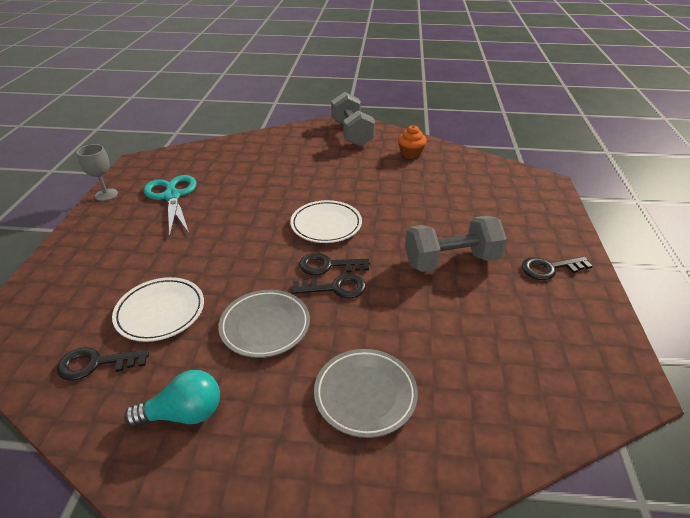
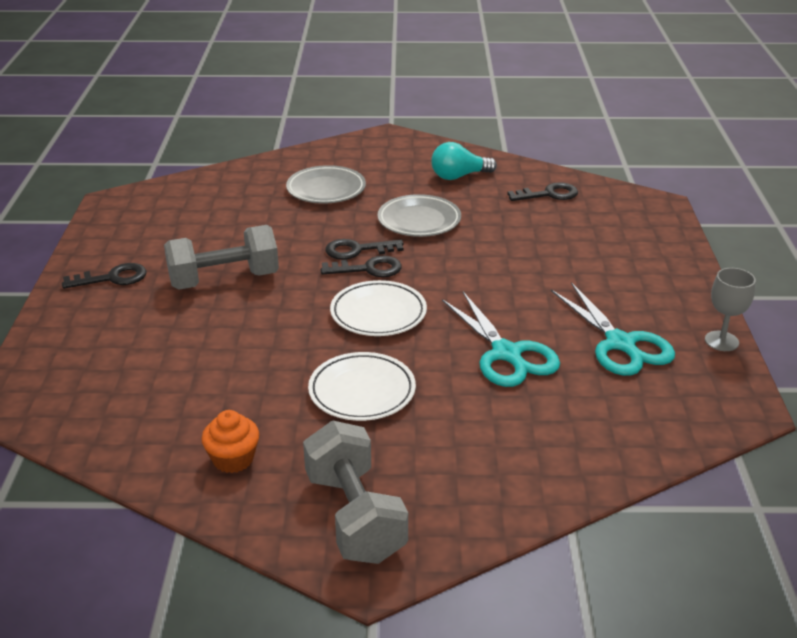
camera: 175 degrees right, 5 degrees down
(160, 312) = (523, 225): white plate -> white plate (362, 391)
(249, 194) = (507, 354): none -> turquoise scissors

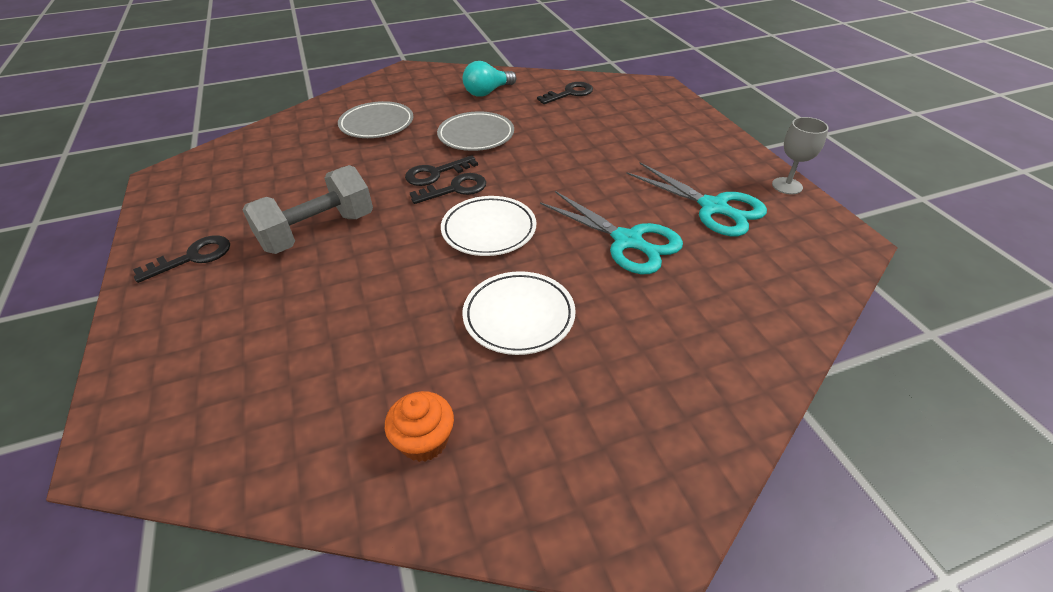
camera: 20 degrees left, 10 degrees up
(354, 516) = (595, 471): grey dumbbell -> none

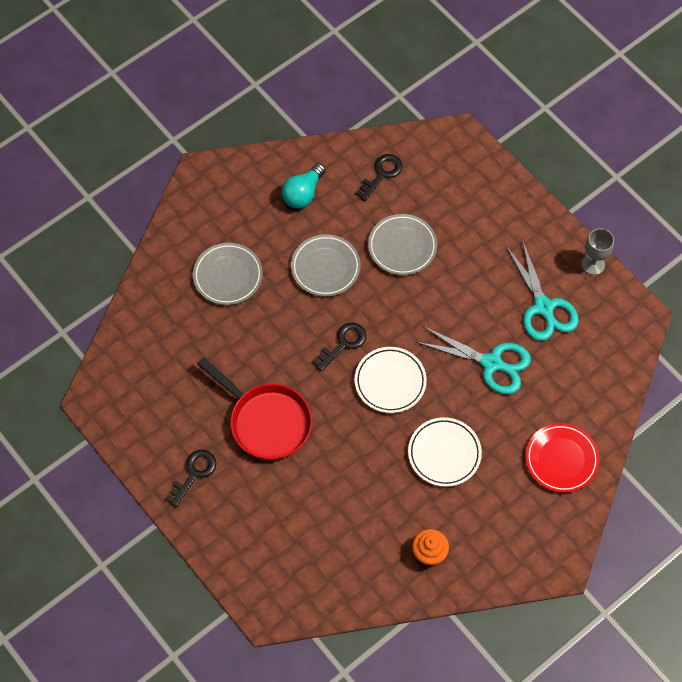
camera: 20 degrees left, 20 degrees up
(318, 231) = (266, 421): grey dumbbell -> red pan
(435, 173) = (317, 329): black key -> none
(564, 136) = (402, 247): none -> grey plate
(698, 369) = (561, 459): none -> red plate
(714, 208) = (544, 308): turquoise scissors -> turquoise scissors turned 45 degrees clockwise

